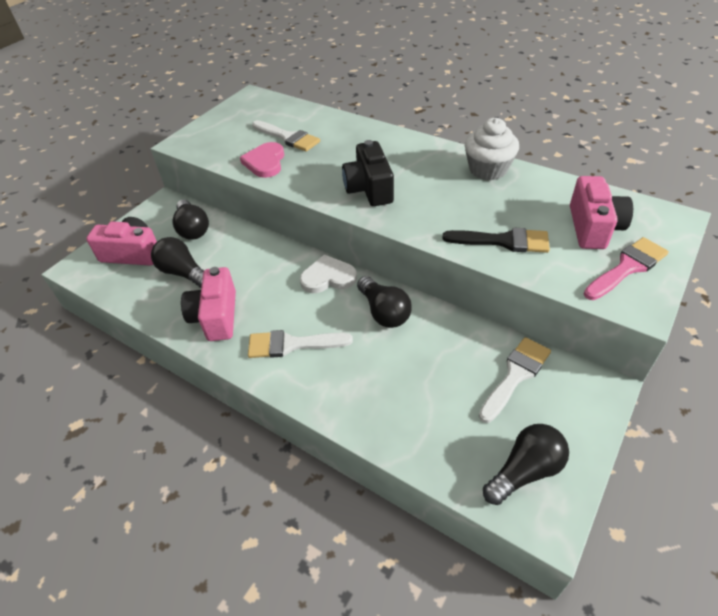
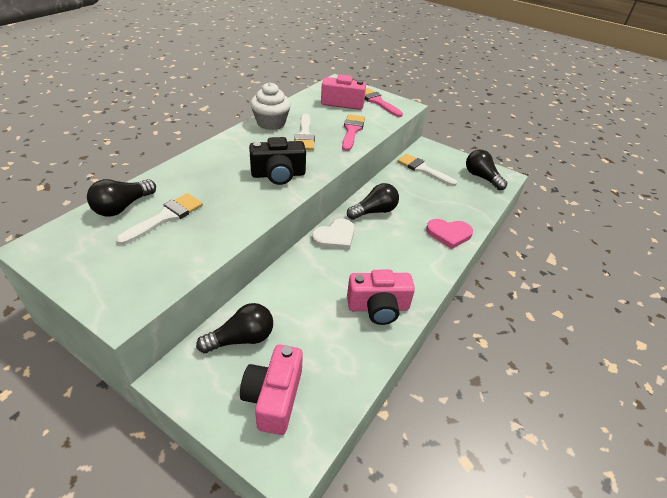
camera: 95 degrees left, 5 degrees down
(183, 273) = (316, 339): black light bulb -> black light bulb (122, 207)
(265, 162) = (208, 234): pink heart -> pink heart (449, 234)
(292, 344) = (407, 259): white brush -> white brush (304, 135)
(328, 277) = (335, 237): white heart -> white heart turned 120 degrees counterclockwise
(503, 241) = (352, 131): black brush -> pink brush

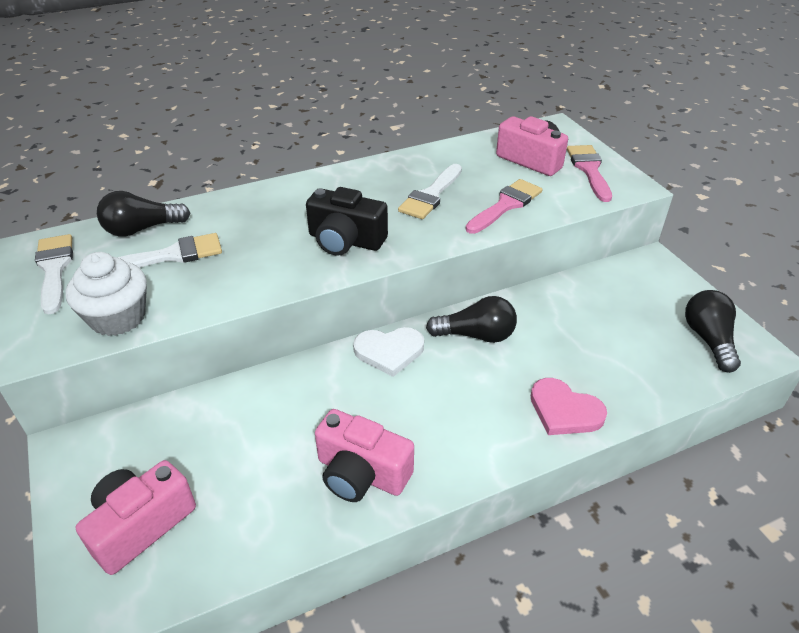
camera: 35 degrees right, 0 degrees up
(241, 339) = (168, 437): black light bulb -> none
(271, 123) = (401, 167): white cupcake -> white cupcake (118, 317)
(423, 169) = (612, 295): white brush -> white brush (54, 269)

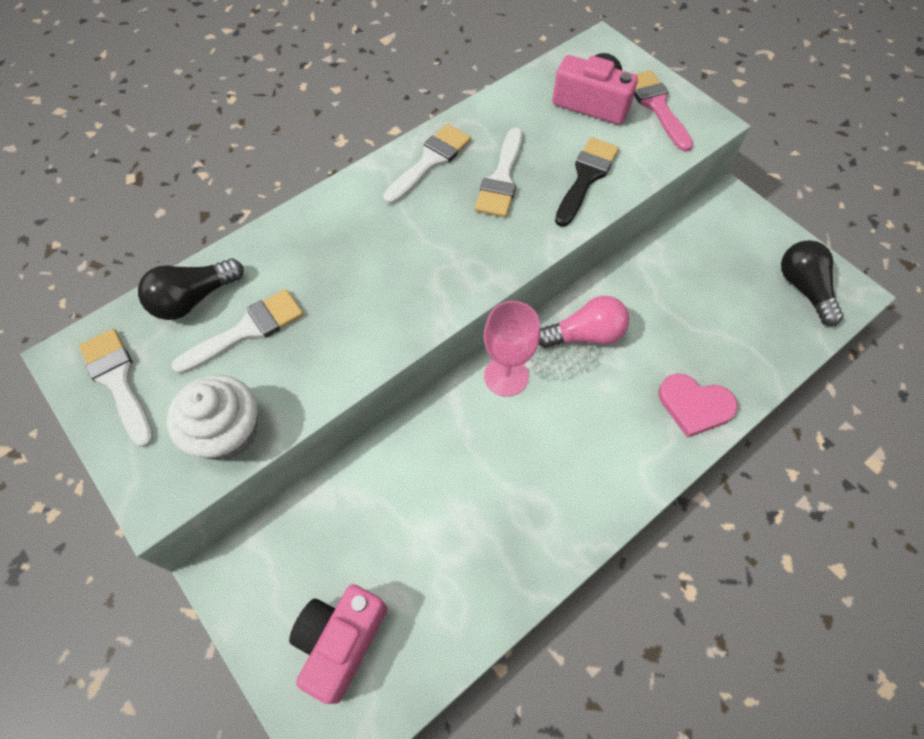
camera: 15 degrees left, 20 degrees up
(345, 241) = (433, 266): black camera -> none
(361, 473) = (529, 526): pink camera -> none
(376, 176) = (430, 161): none -> white brush
(389, 351) = (506, 376): white heart -> pink goblet
(476, 335) = (585, 335): black light bulb -> pink light bulb
(506, 205) = (586, 177): pink brush -> black brush

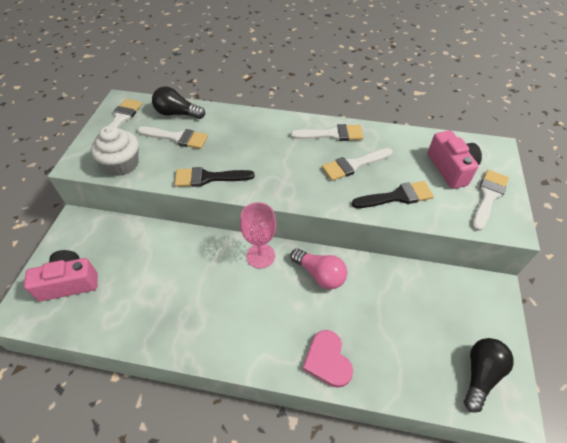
camera: 50 degrees right, 10 degrees down
(368, 340) = (208, 178): none -> black brush
(657, 106) = (488, 197): pink brush -> white brush

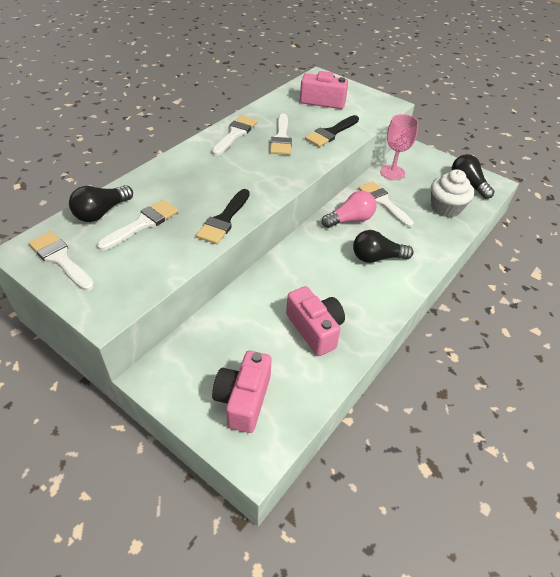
camera: 65 degrees left, 5 degrees down
(122, 164) = (144, 275): white cupcake -> white cupcake (446, 208)
(159, 301) = (315, 329): none -> pink camera
(260, 256) = (308, 245): pink goblet -> pink goblet (392, 172)
(278, 318) = (376, 257): none -> black light bulb
(327, 360) = (426, 245): pink heart -> none
(397, 196) = (331, 133): black brush -> black brush turned 150 degrees counterclockwise
(488, 197) = (360, 99): white brush -> white brush (383, 202)

